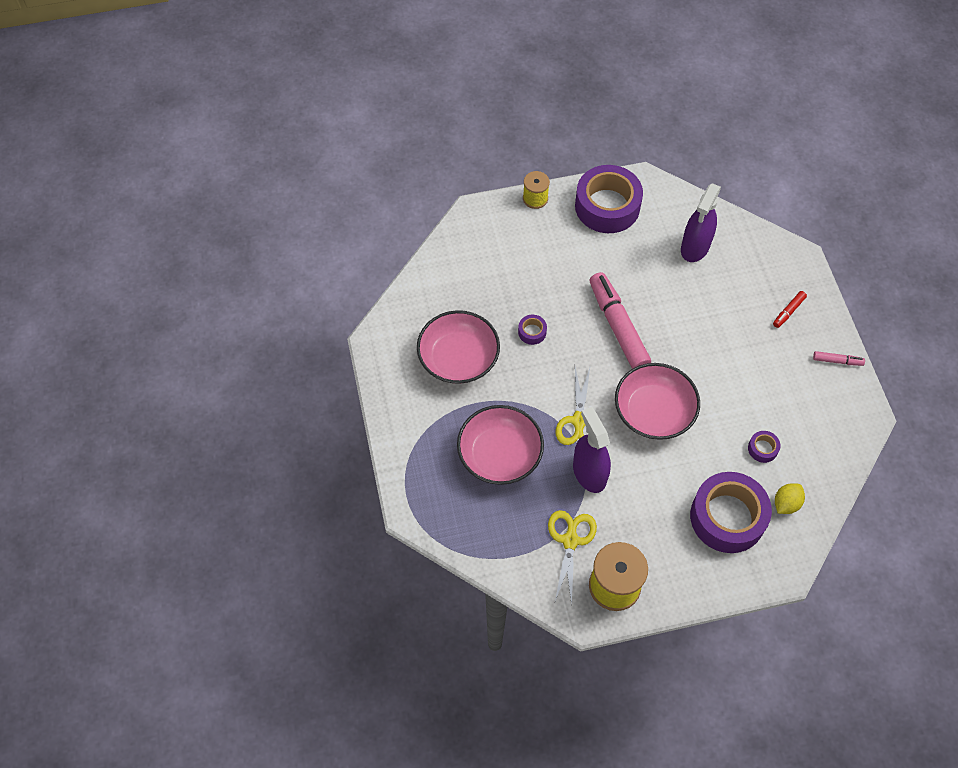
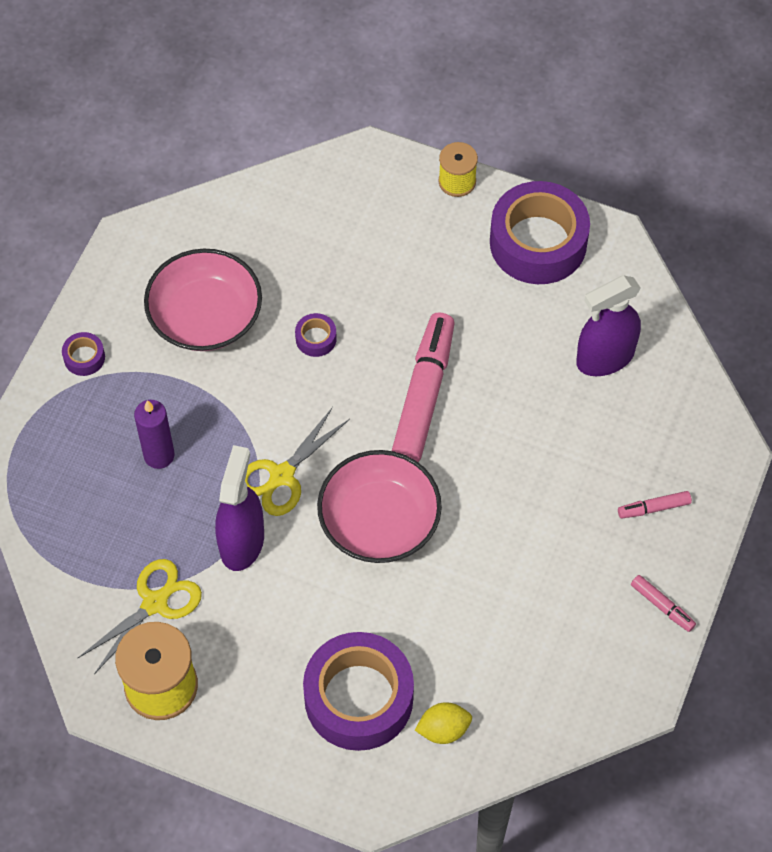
camera: 35 degrees right, 0 degrees up
(500, 454) = (159, 455): pink bowl -> purple candle
(762, 449) = (472, 648): purple tape -> purple tape (84, 357)
(788, 311) = (654, 508): red marker -> pink marker

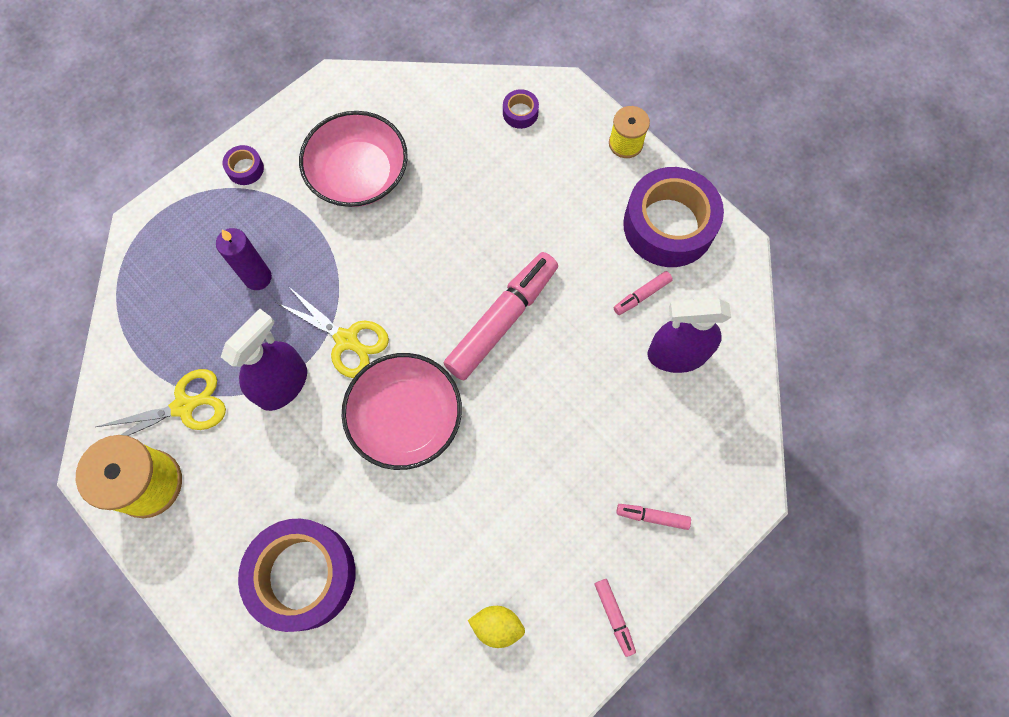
camera: 25 degrees right, 10 degrees up
(282, 475) = (346, 340): yellow scissors -> yellow scissors turned 120 degrees counterclockwise
(316, 338) = (437, 231): purple tape -> purple tape (520, 113)
(443, 729) = (359, 642): yellow lemon -> yellow lemon (497, 626)
(545, 317) = (642, 295): none -> pink marker

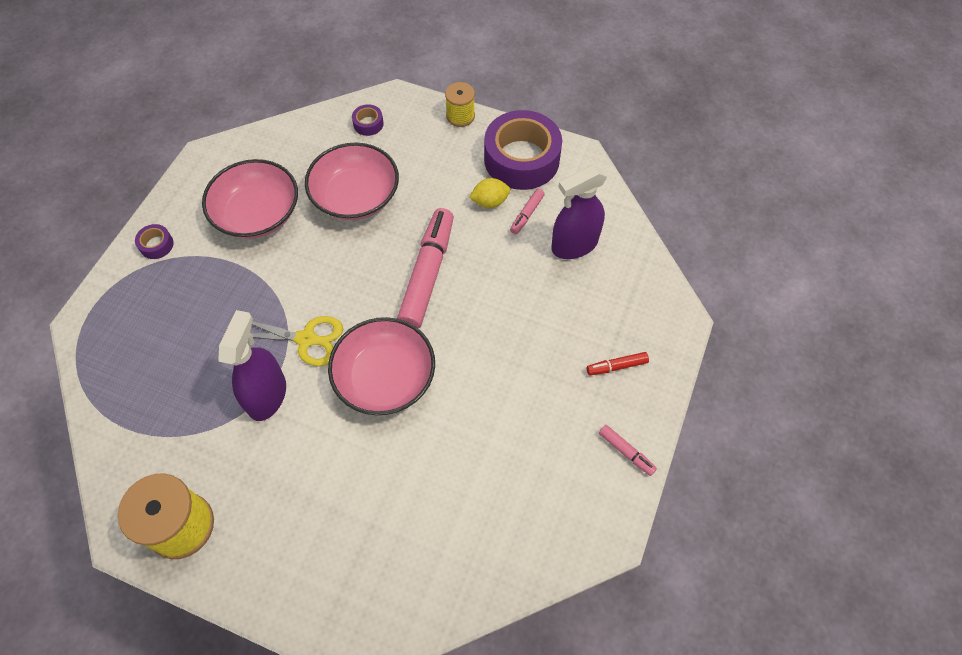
camera: 25 degrees left, 10 degrees down
(184, 406) = (186, 449): yellow scissors -> none
(258, 278) = (206, 322): purple candle -> none
(303, 575) = (357, 537): purple tape -> none
(468, 196) = (355, 196): none -> pink bowl
(497, 626) = (538, 501): yellow lemon -> yellow lemon (490, 202)
(652, 517) = (616, 366): pink marker -> red marker

